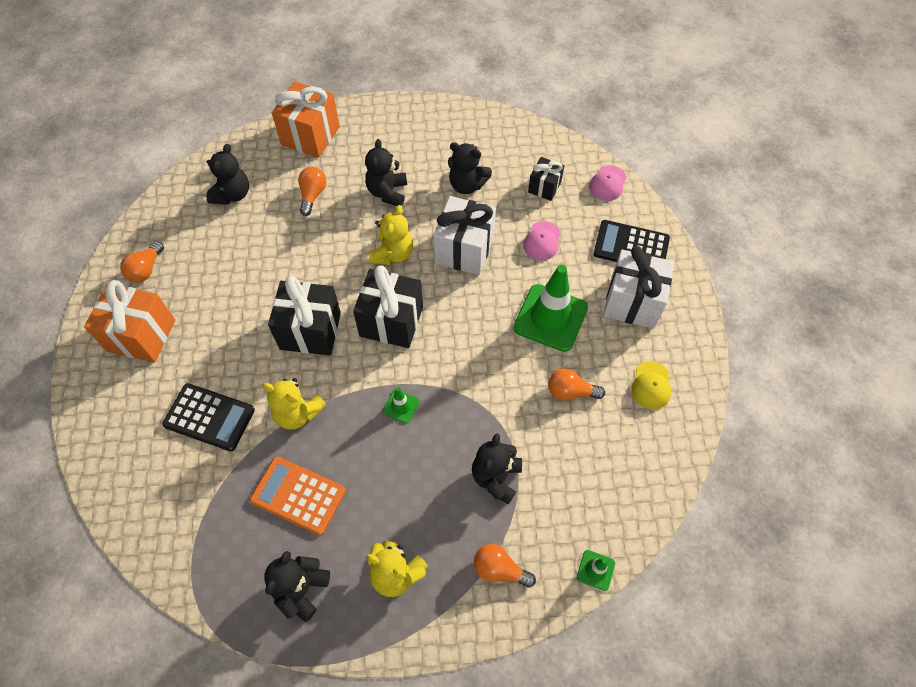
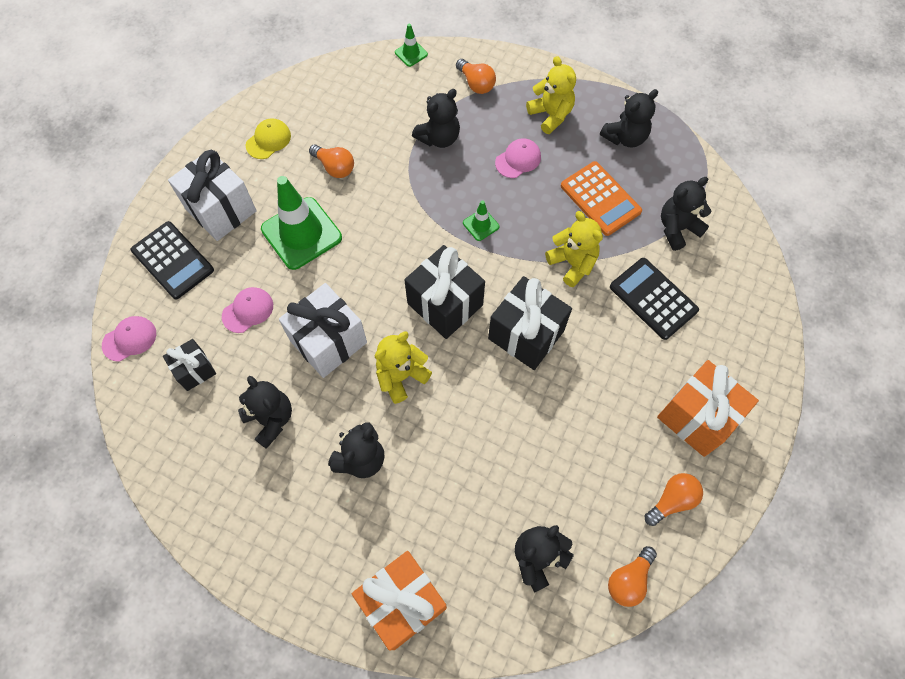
camera: 150 degrees left, 5 degrees up
(207, 503) = (677, 228): none -> black teddy bear
(312, 195) = (445, 502): orange light bulb -> orange light bulb (629, 580)
(402, 496) = (518, 159): none -> pink cap

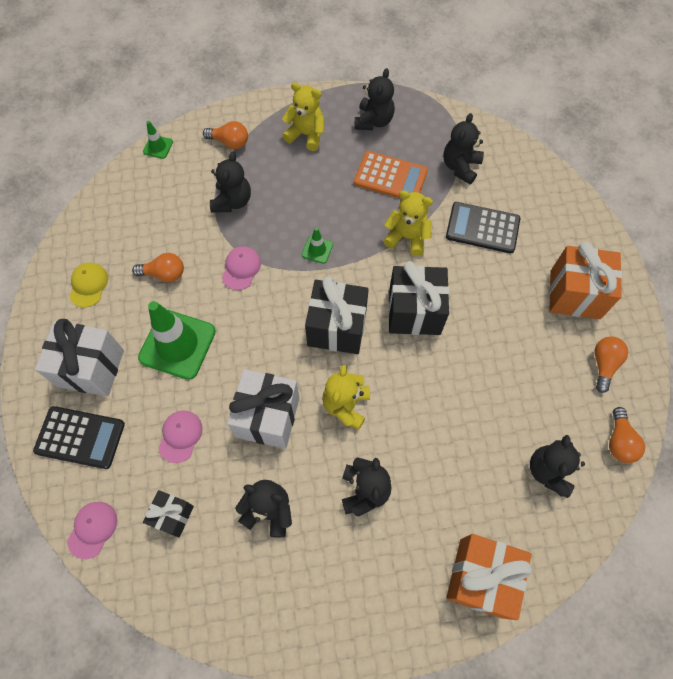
camera: 35 degrees left, 0 degrees up
(518, 159) = (307, 183): pink cap -> pink cap (241, 268)

